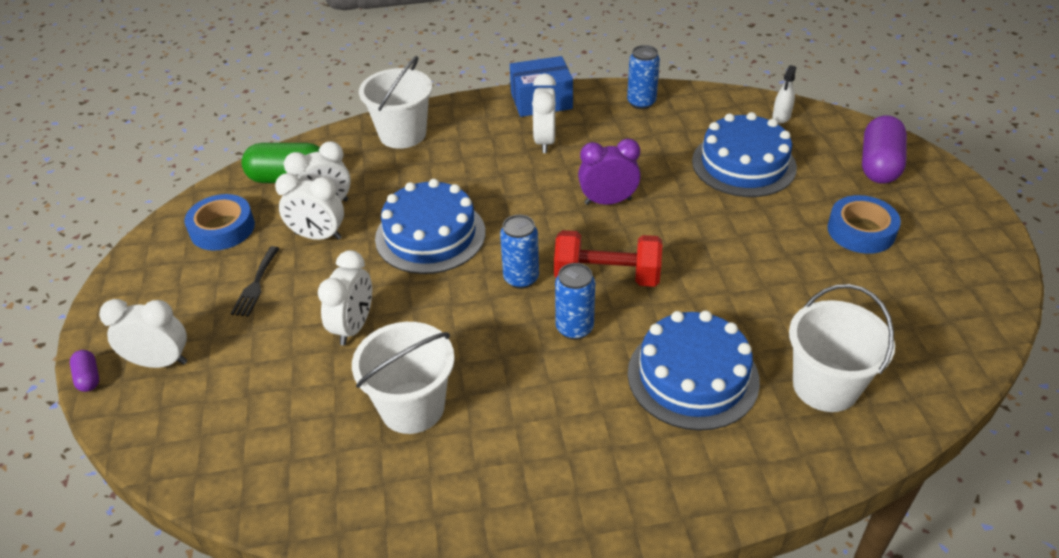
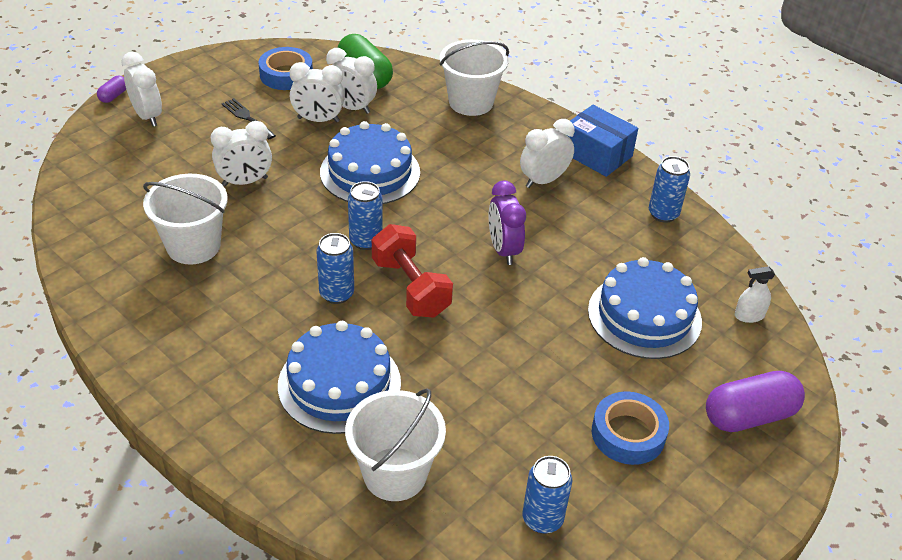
camera: 50 degrees right, 0 degrees up
(256, 284) = (247, 118): black fork -> black fork turned 75 degrees clockwise
(318, 236) = (318, 120): white clock -> white clock turned 60 degrees counterclockwise
(608, 201) = (503, 250): purple clock -> purple clock turned 150 degrees counterclockwise
(923, 318) = (542, 519): none -> blue can

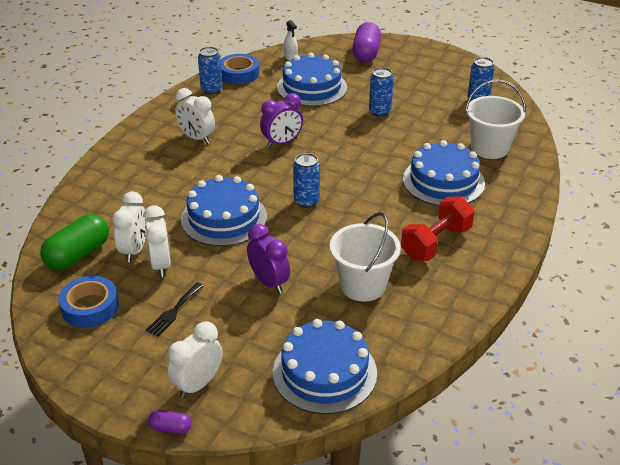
camera: 105 degrees left, 5 degrees down
(100, 188) = (324, 372): none -> blue cake
(245, 182) = (269, 282): white clock -> purple clock
(336, 294) = (368, 201): blue can -> blue can (380, 112)
(411, 287) = (341, 172): red dumbbell -> red dumbbell (436, 243)
(471, 102) = (104, 187): white bucket -> none
(597, 154) = (154, 121): blue box -> none
(628, 434) = (404, 84): blue tape -> blue tape (239, 74)
(749, 416) = (366, 53): purple capsule -> purple capsule turned 45 degrees clockwise

